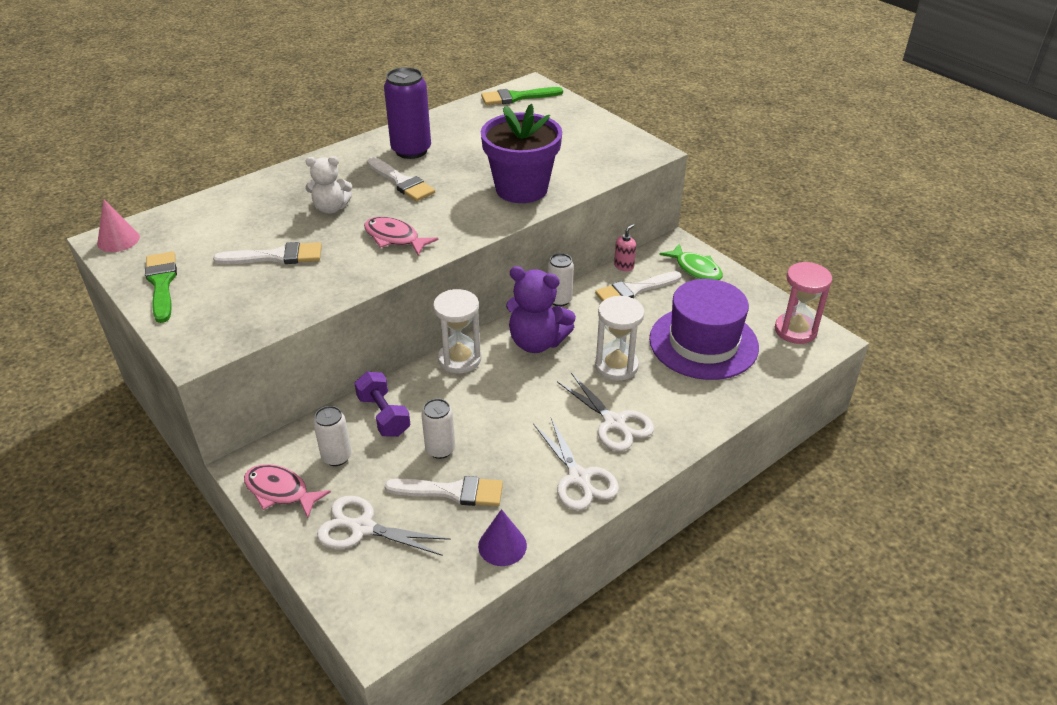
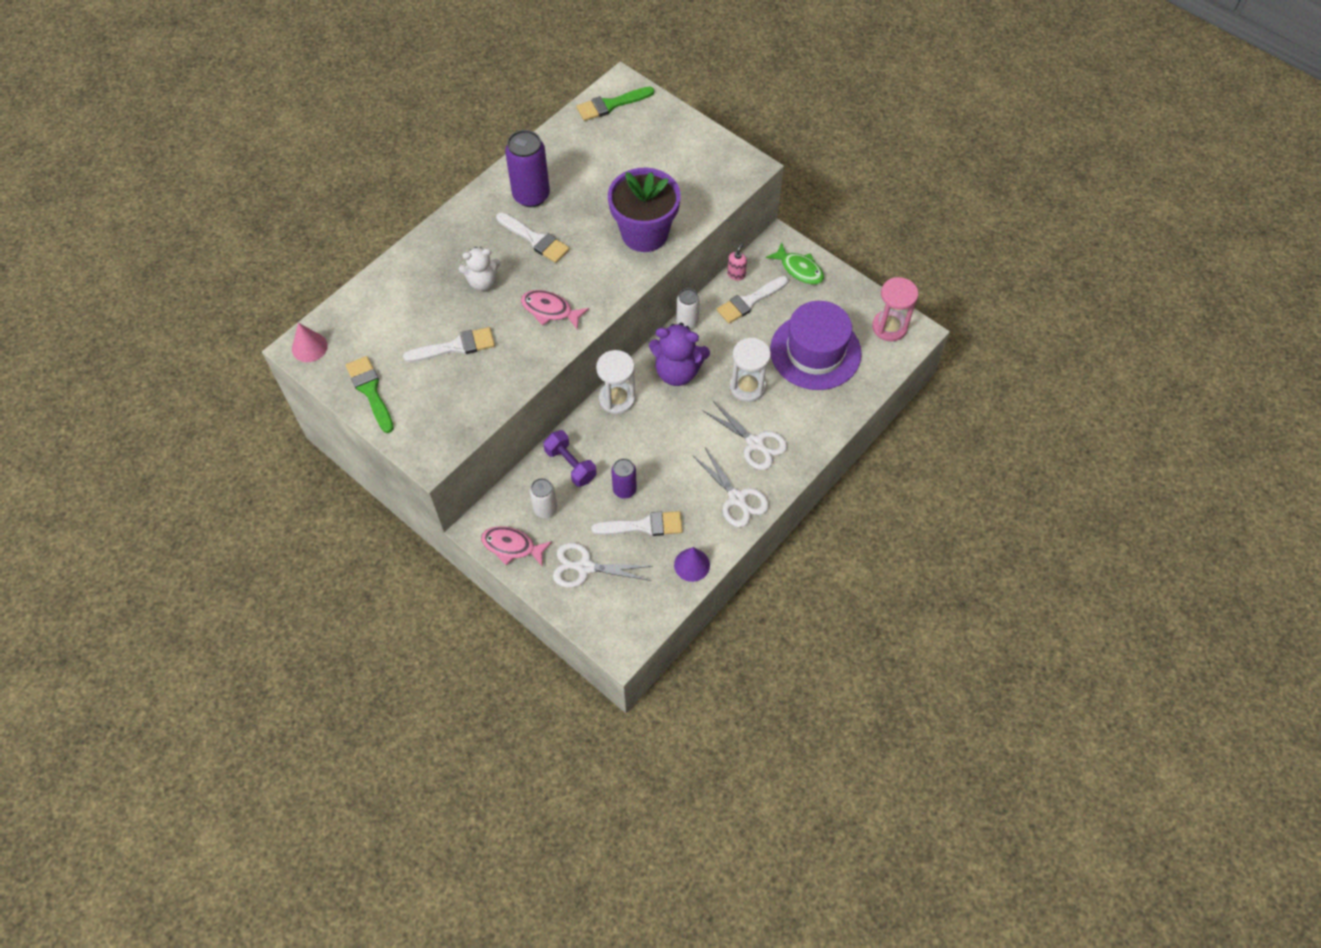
camera: 10 degrees left, 20 degrees up
(440, 449) = (624, 489): white can -> purple can

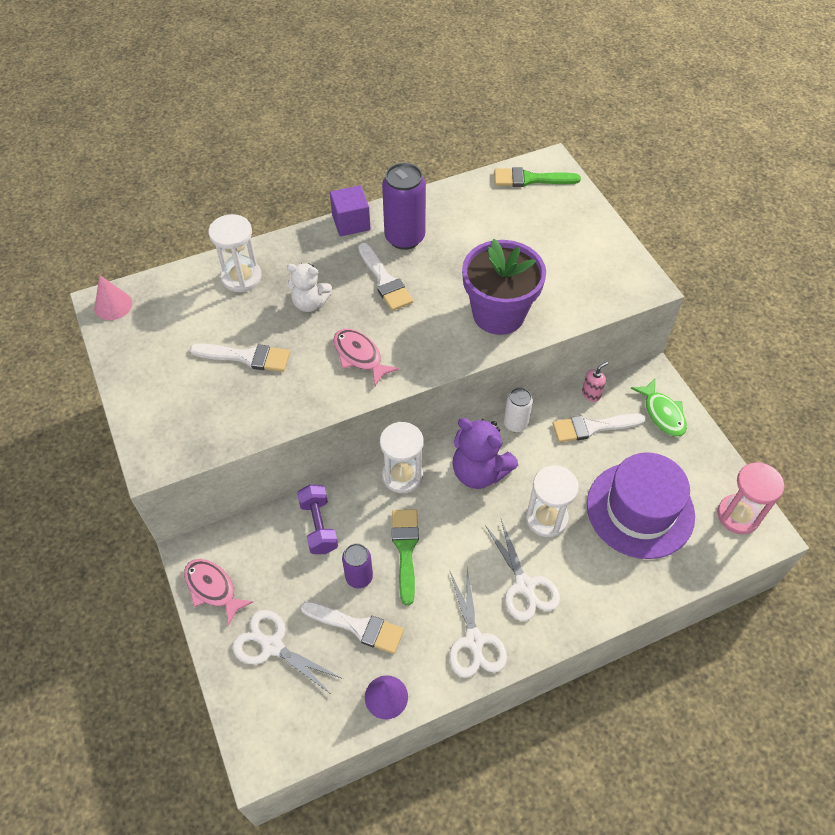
camera: 25 degrees right, 5 degrees down
(370, 391) = (140, 369): green brush -> green brush (405, 549)
(409, 281) = (241, 277): none -> white hourglass
(477, 198) = (351, 222): none -> purple cube
(545, 509) = (268, 562): white can -> none

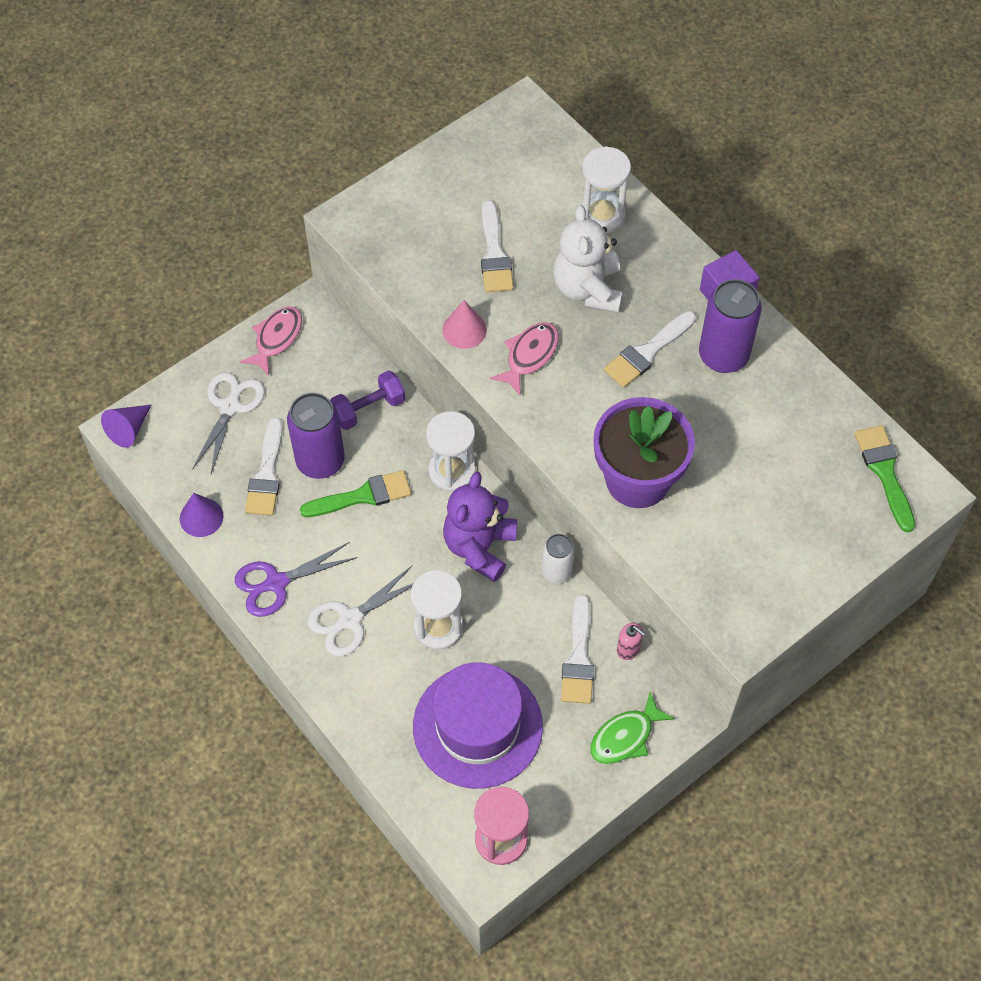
camera: 75 degrees right, 5 degrees up
(113, 305) = (523, 117): pink cone -> pink cone (464, 330)
(262, 753) = (129, 430): none -> purple cone
(310, 303) = (587, 289): white teddy bear -> white teddy bear, size x1.54
(359, 577) = (320, 461): purple can -> purple can, size x1.67
(474, 641) = (276, 583): white scissors -> purple scissors
(592, 427) = (578, 657): white brush -> white brush turned 150 degrees counterclockwise

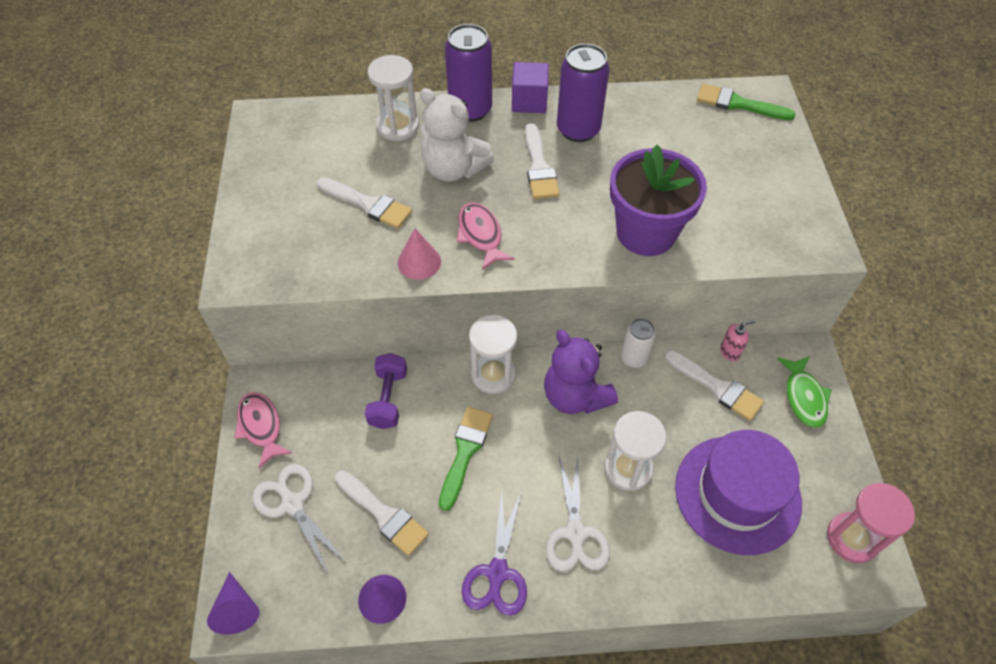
camera: 55 degrees left, 5 degrees down
(320, 461) = (406, 464): purple can -> purple can (470, 110)

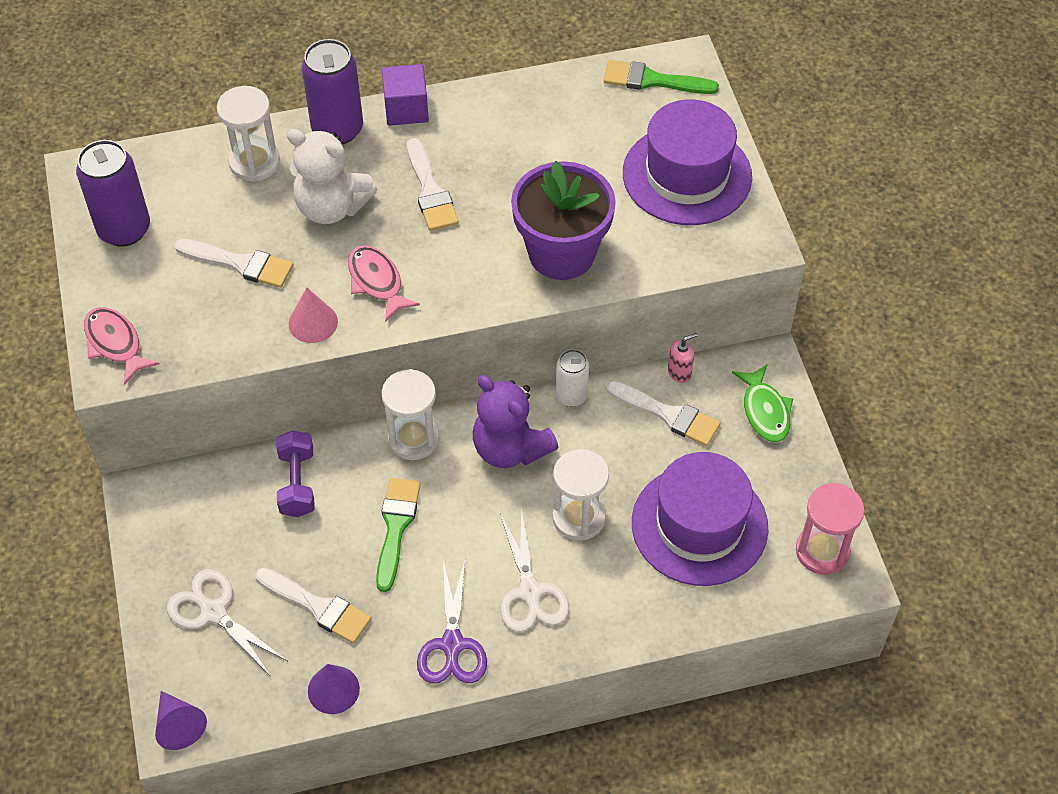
camera: 10 degrees left, 0 degrees up
(261, 426) = (157, 536): pink fish -> pink fish (115, 343)
(578, 130) = (469, 138): purple can -> purple can (124, 229)
(762, 182) = (687, 175): none -> purple hat

